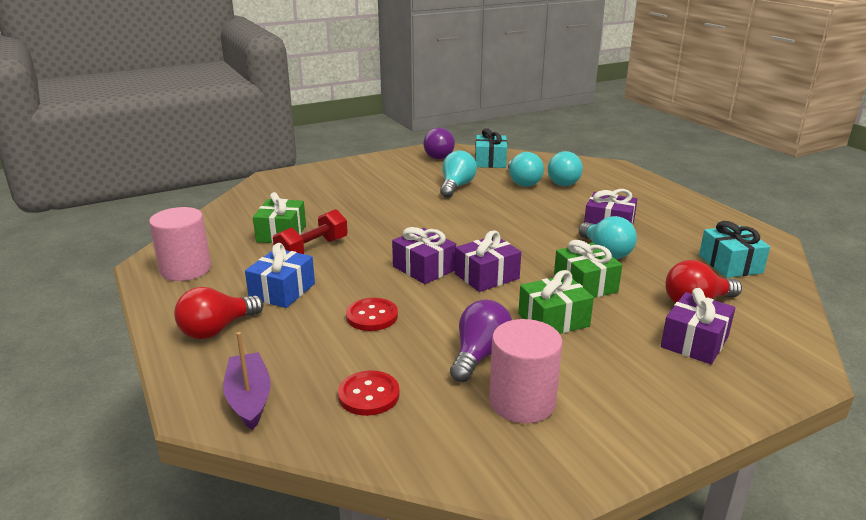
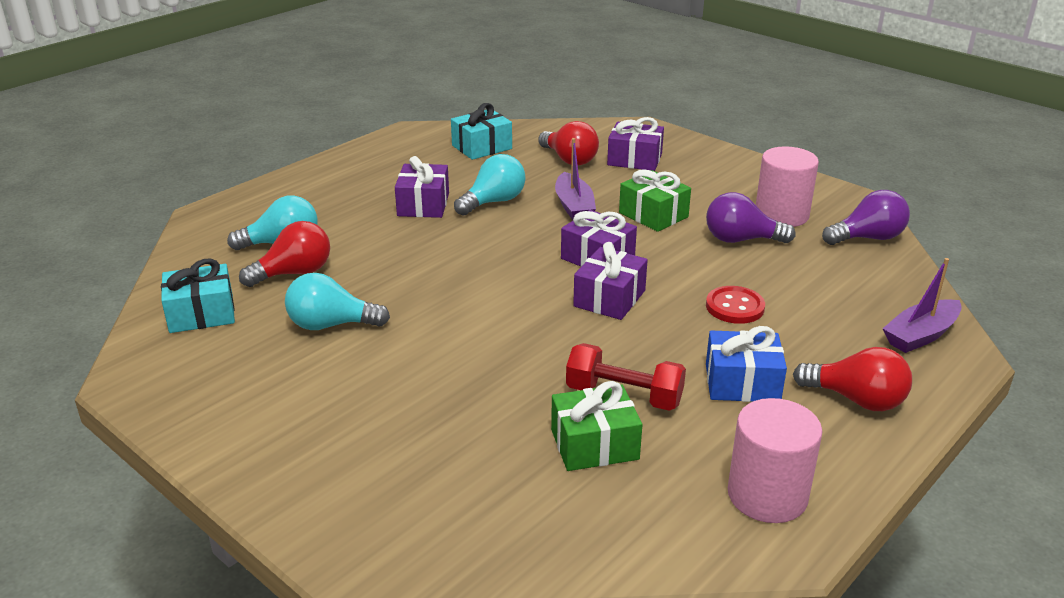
camera: 110 degrees left, 5 degrees up
(369, 395) = (847, 278): red button -> none
(439, 156) = (177, 372): purple light bulb -> purple light bulb (867, 238)
(522, 182) = (294, 273): turquoise light bulb -> red light bulb
(585, 284) = (574, 206): green gift -> purple boat

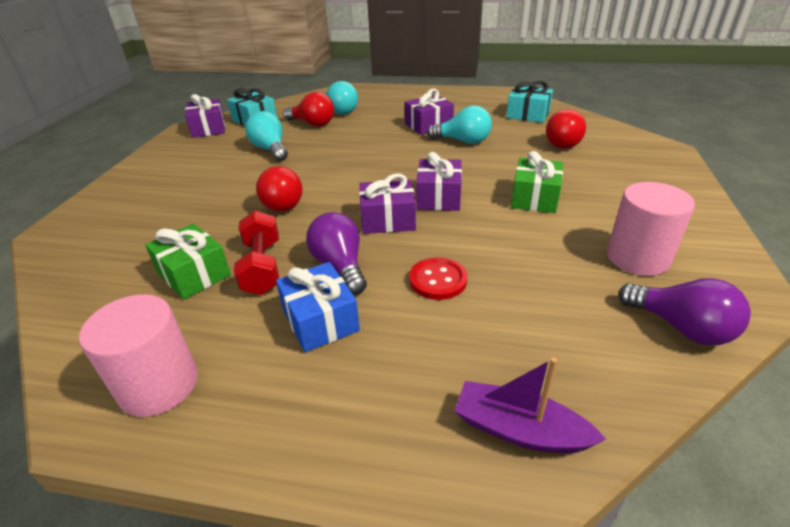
camera: 60 degrees right, 5 degrees up
(574, 206) = (498, 166): purple boat -> none
(634, 159) = (609, 163): purple gift -> purple gift (208, 128)
(741, 240) = (556, 249): purple light bulb -> purple light bulb (340, 266)
(856, 400) = (344, 406): red light bulb -> red light bulb (284, 203)

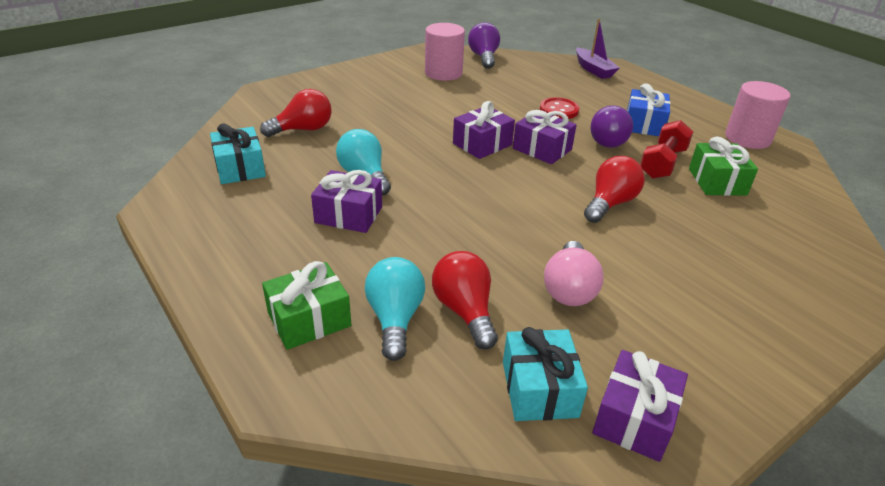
camera: 140 degrees left, 0 degrees up
(270, 149) = (569, 289): turquoise light bulb -> pink light bulb
(534, 198) = (423, 113): green gift -> green gift (309, 319)

